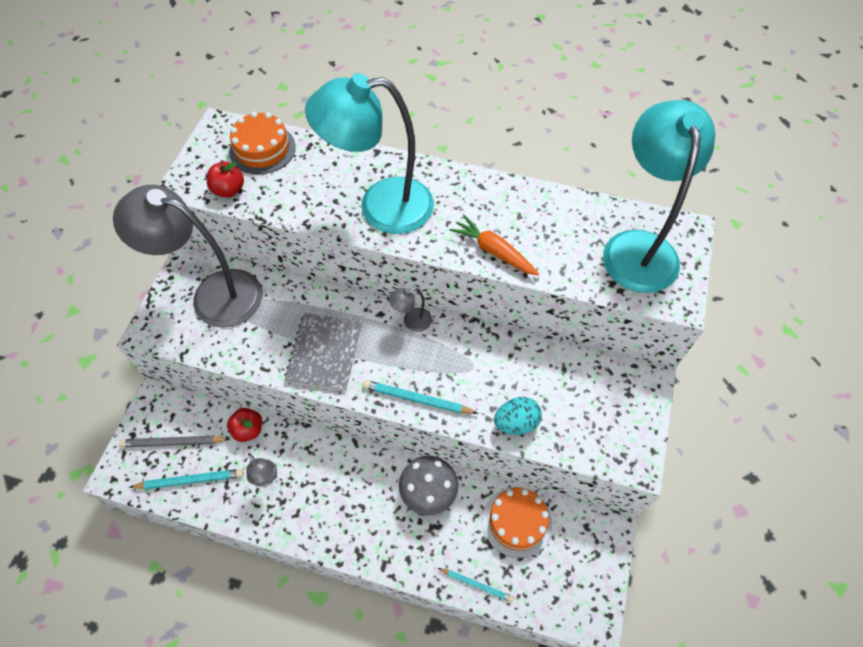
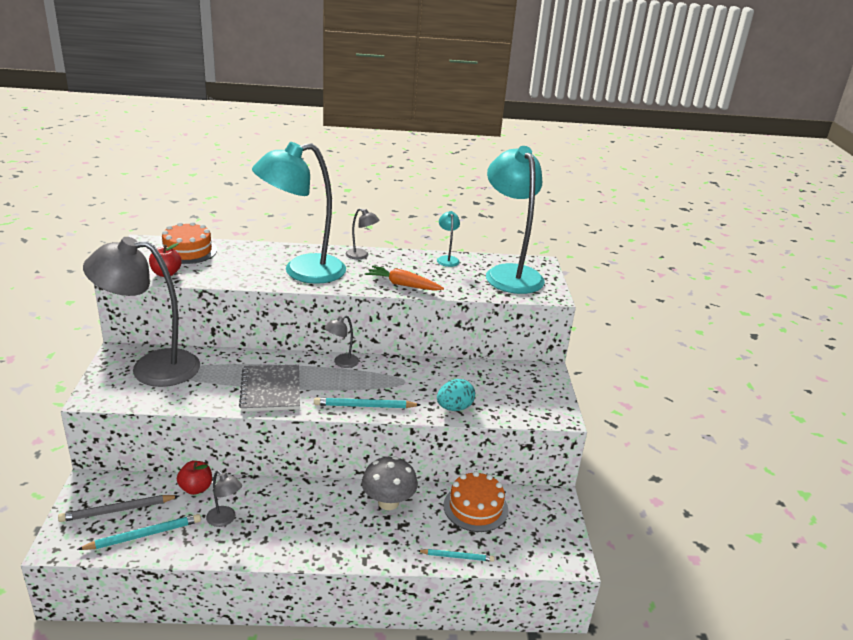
camera: 20 degrees left, 30 degrees down
(460, 184) = (361, 256): none -> grey lamp
(565, 205) = (447, 259): none -> turquoise lamp

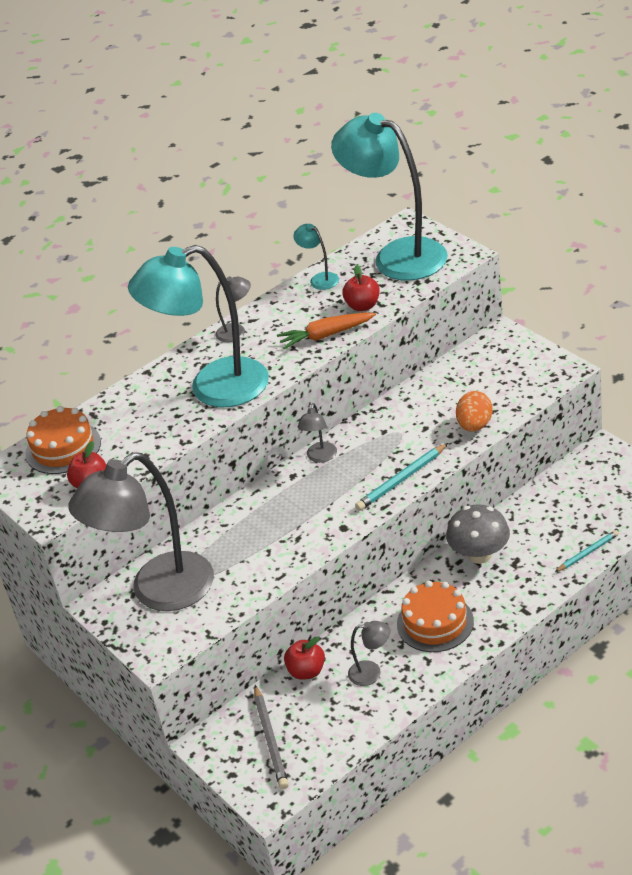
camera: 30 degrees left, 10 degrees up
(118, 510) = (270, 739): grey pencil -> grey pencil turned 45 degrees counterclockwise
(144, 535) = (326, 736): turquoise pencil -> none
(270, 390) = (300, 527): grey notebook -> none
(302, 271) = (213, 388): turquoise lamp -> turquoise lamp turned 45 degrees clockwise
(448, 284) = (363, 306): none -> red apple
(454, 408) = (475, 425): turquoise egg -> orange egg
(475, 507) = (551, 505): orange cake -> orange cake (435, 622)

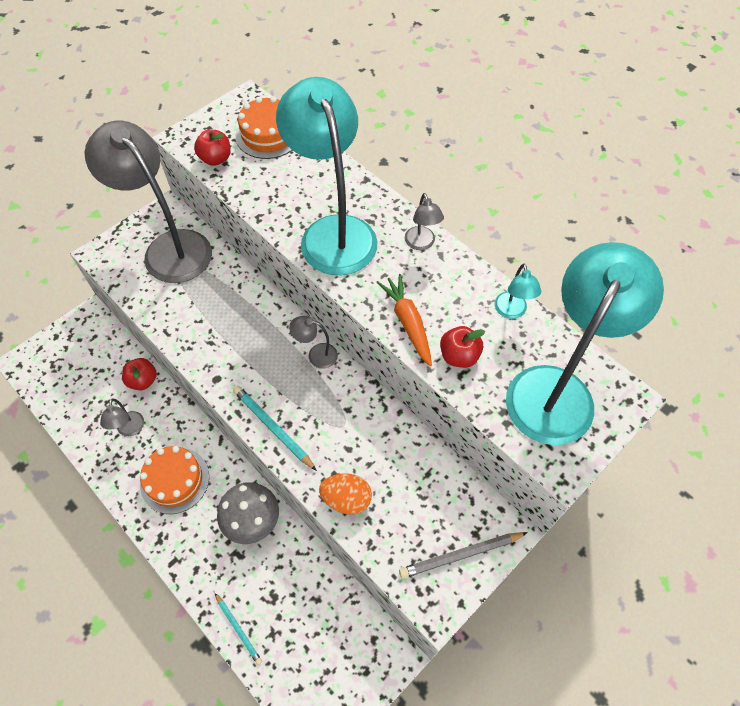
camera: 80 degrees right, 20 degrees up
(270, 739) = (80, 359): grey pencil -> grey pencil (461, 555)
(319, 279) = (511, 311): turquoise lamp -> turquoise lamp turned 135 degrees clockwise

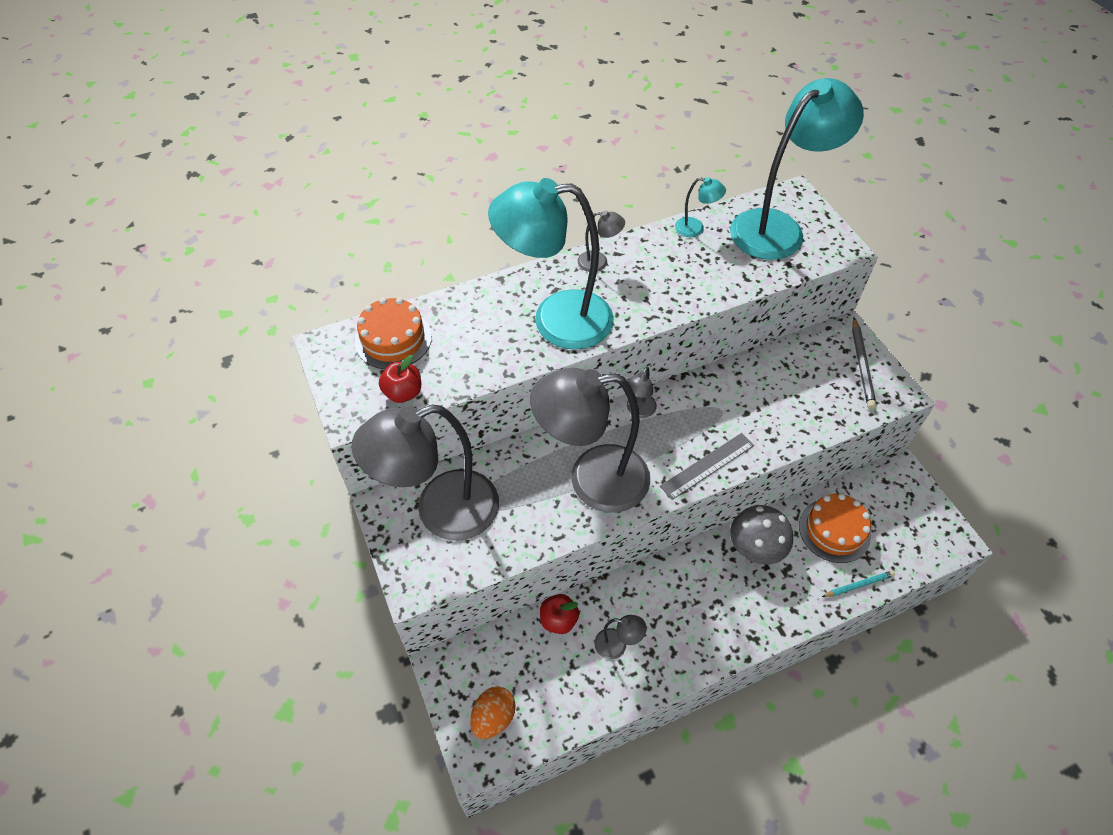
camera: 70 degrees left, 5 degrees down
(175, 480) = (692, 610): orange cake -> orange cake (834, 530)
(229, 339) = (592, 480): none -> grey lamp
(273, 428) = (707, 466): turquoise pencil -> grey ruler
(346, 499) = (795, 427): orange egg -> orange egg (493, 717)
(408, 322) = (682, 296): orange carrot -> none
(459, 356) = (728, 274): red apple -> none
(557, 389) = (777, 227): turquoise lamp -> turquoise lamp turned 90 degrees clockwise

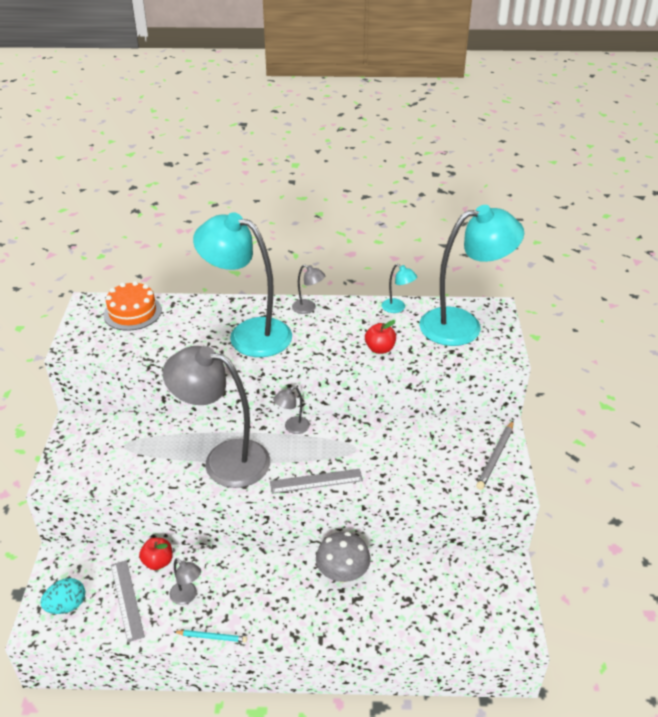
camera: 25 degrees right, 15 degrees down
(403, 393) = (113, 344): red apple -> red apple (380, 349)
(441, 511) = (107, 441): grey lamp -> none
(493, 717) = (66, 606): orange egg -> turquoise egg
(555, 679) = (127, 600): none -> grey ruler
(834, 530) = (417, 586): orange cake -> none
(858, 585) = (409, 634): turquoise pencil -> turquoise pencil (212, 637)

